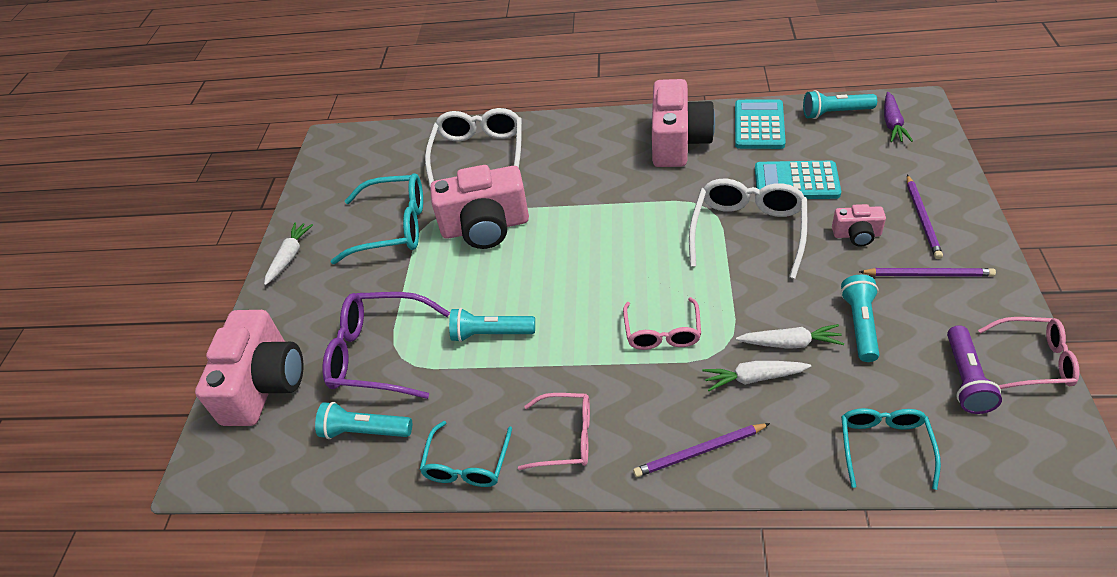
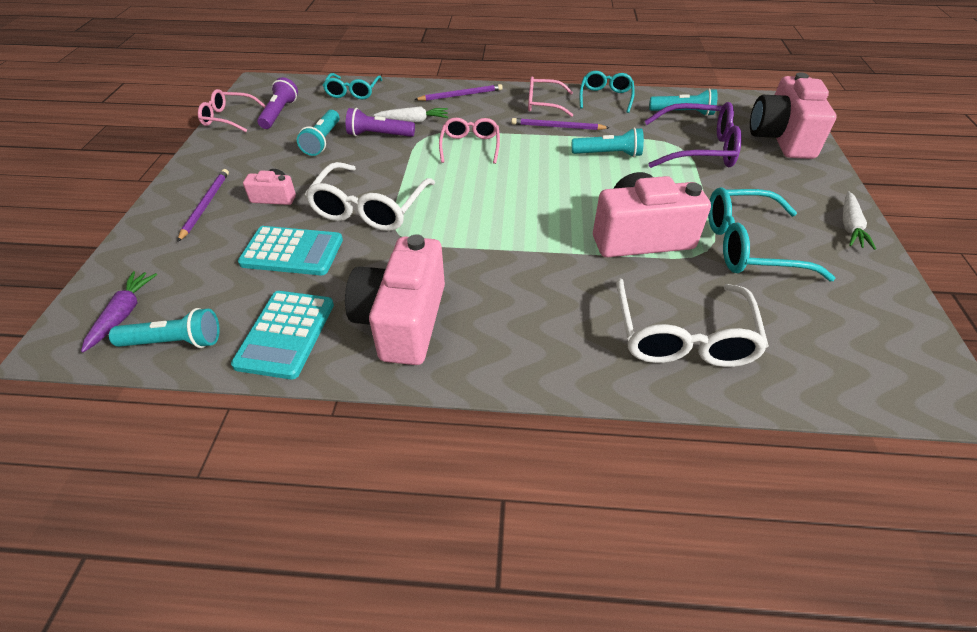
camera: 175 degrees right, 0 degrees up
(790, 343) = (379, 135): white carrot -> purple flashlight
(928, 274) = (245, 165): purple pencil -> purple pencil (557, 127)

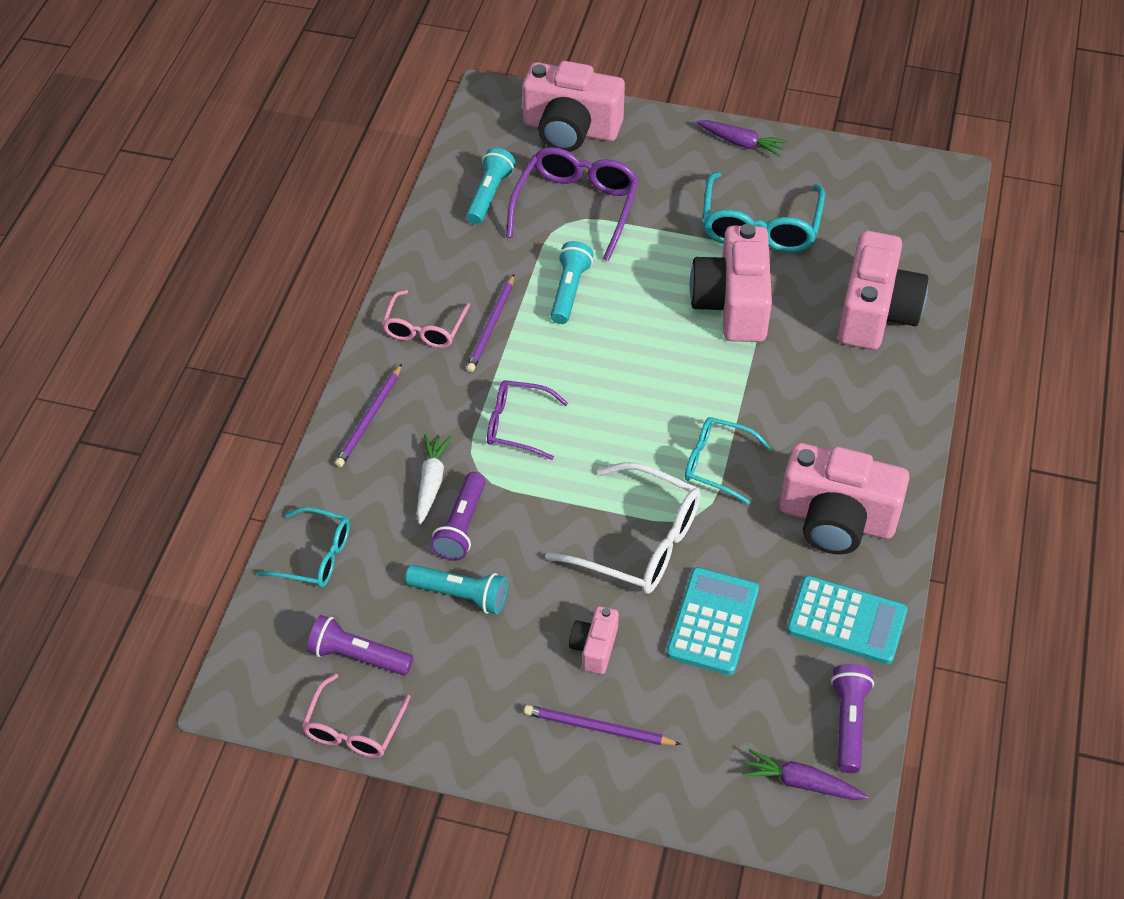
camera: 80 degrees left, 5 degrees up
(175, 342) = (849, 722): turquoise flashlight -> purple flashlight
(461, 95) = (369, 418): purple pencil -> purple pencil turned 150 degrees counterclockwise
(470, 146) = (517, 425): pink glasses -> purple glasses
(605, 97) = (425, 259): turquoise glasses -> turquoise glasses (717, 464)
(682, 336) = (875, 313): white glasses -> pink camera
(850, 226) = (741, 143): white carrot -> purple carrot

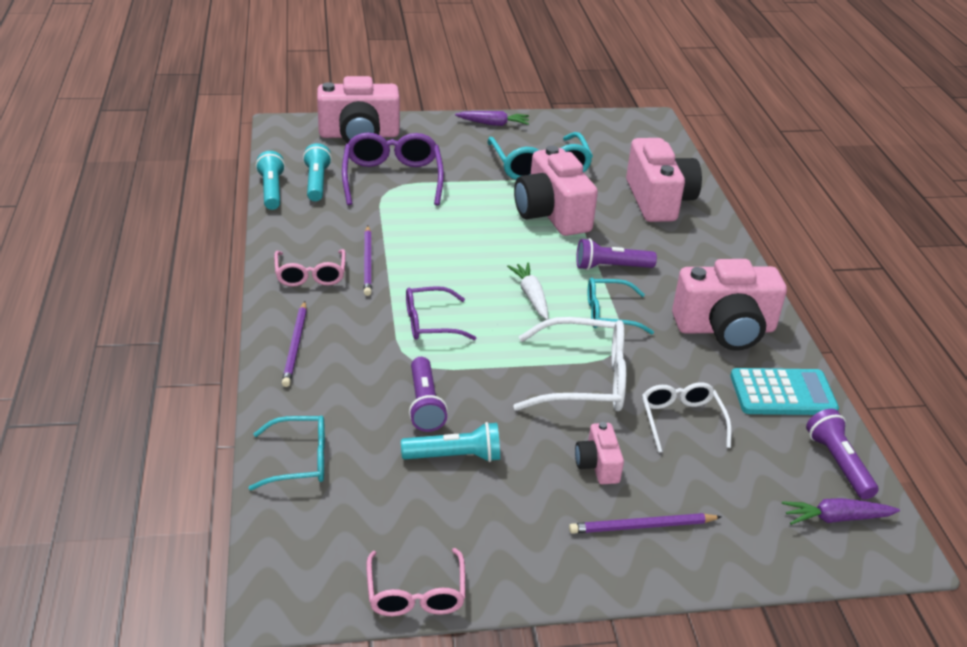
camera: 25 degrees left, 15 degrees down
(358, 656) = (385, 531): purple flashlight -> purple flashlight (611, 267)
(431, 482) = (378, 379): white carrot -> white carrot (531, 296)
(569, 291) = (419, 229): turquoise flashlight -> turquoise flashlight (272, 190)
(712, 621) = (681, 420): turquoise calculator -> white glasses

